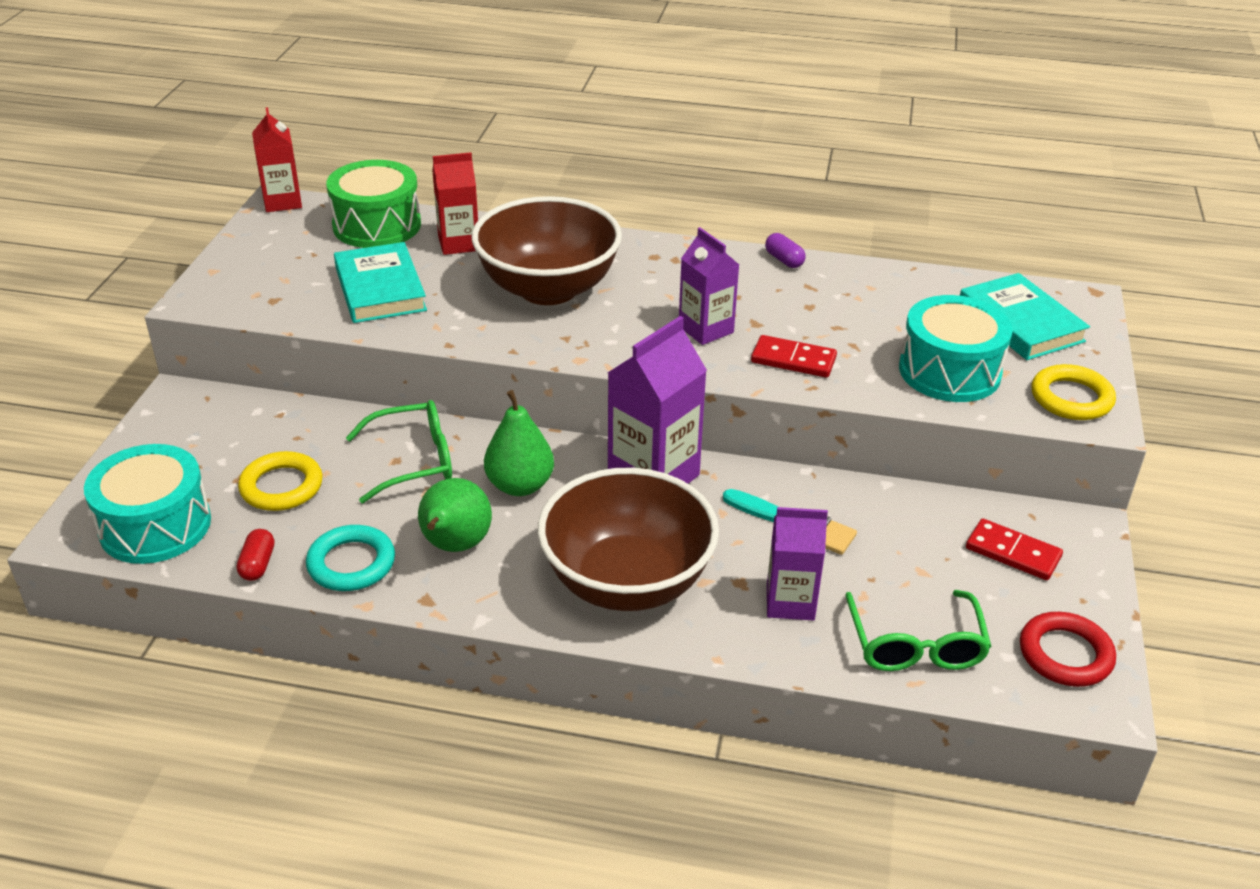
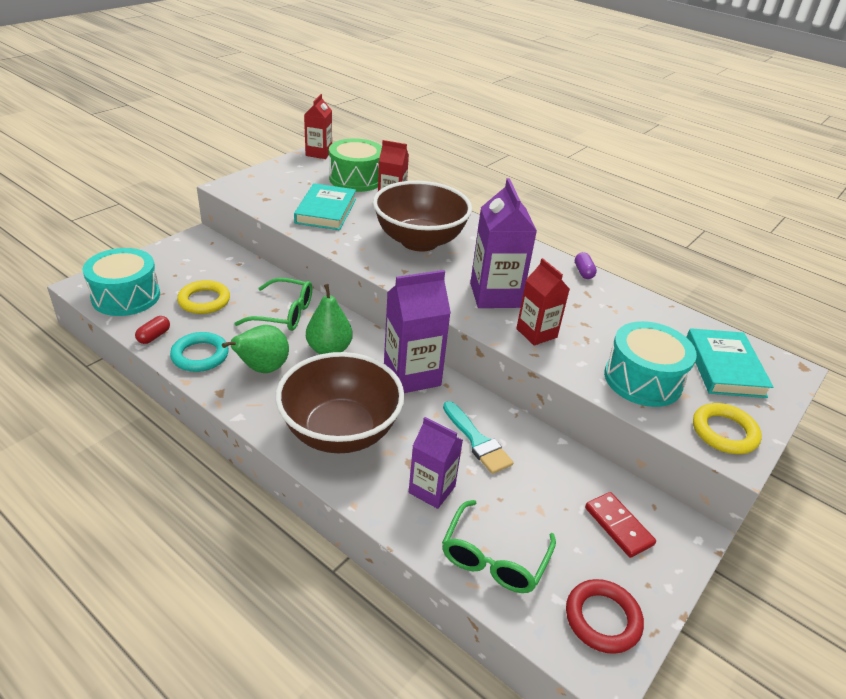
camera: 25 degrees right, 0 degrees up
(706, 329) = (495, 295): purple carton -> purple carton, size x1.56
(793, 360) = (536, 333): red domino -> red carton

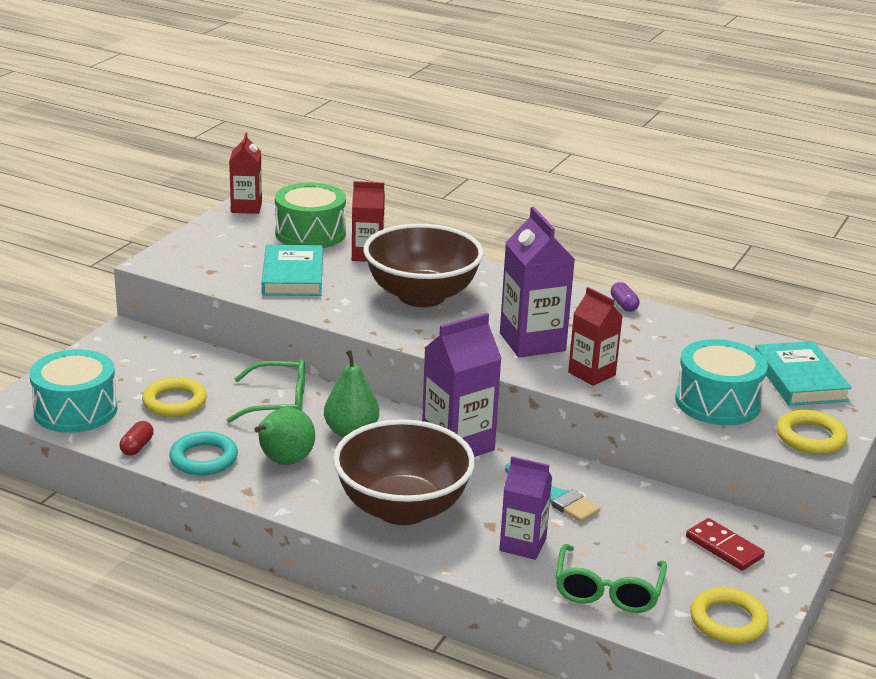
camera: 10 degrees left, 10 degrees down
(602, 619) = (728, 621): red ring -> yellow ring

